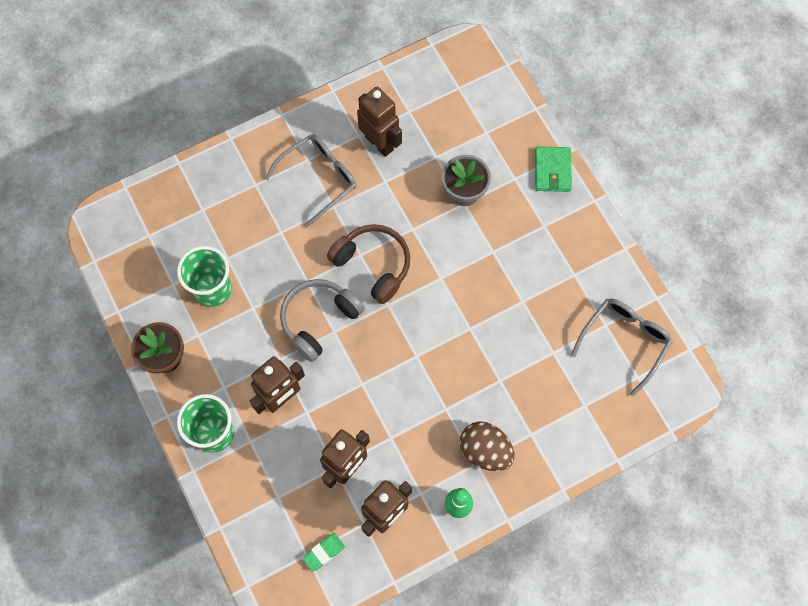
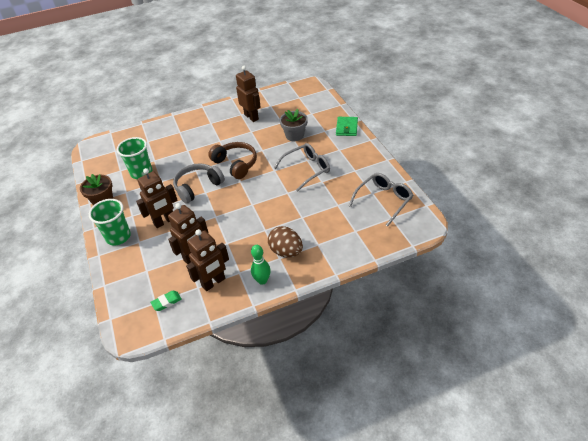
camera: 10 degrees right, 25 degrees down
(318, 179) = (214, 130): grey glasses -> grey glasses (306, 169)

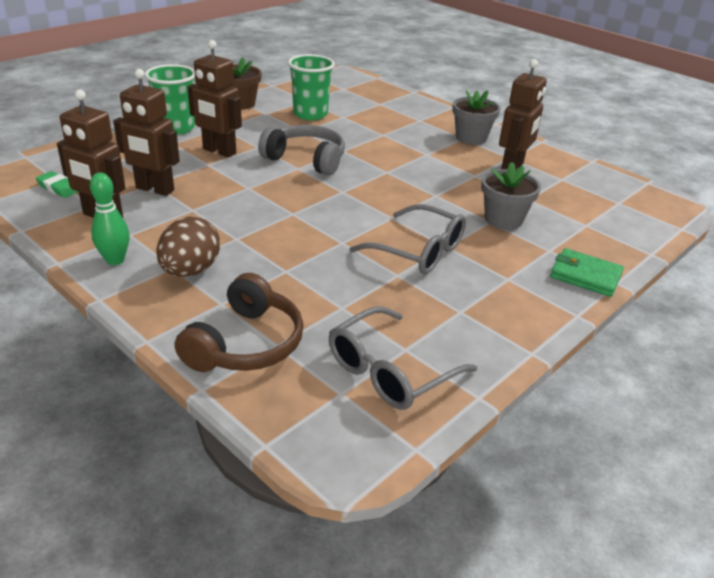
camera: 60 degrees right, 10 degrees down
(212, 120) = (471, 138): none -> grey flower pot
(235, 164) = (380, 179): brown headphones -> brown headphones (245, 344)
(346, 128) = (585, 276): green wallet -> green wallet turned 45 degrees clockwise
(383, 201) = (390, 371): grey glasses -> grey glasses turned 120 degrees clockwise

